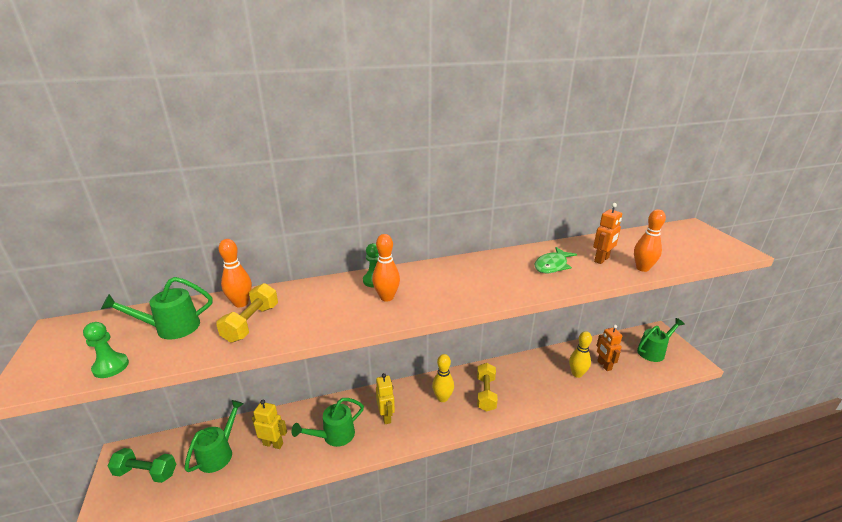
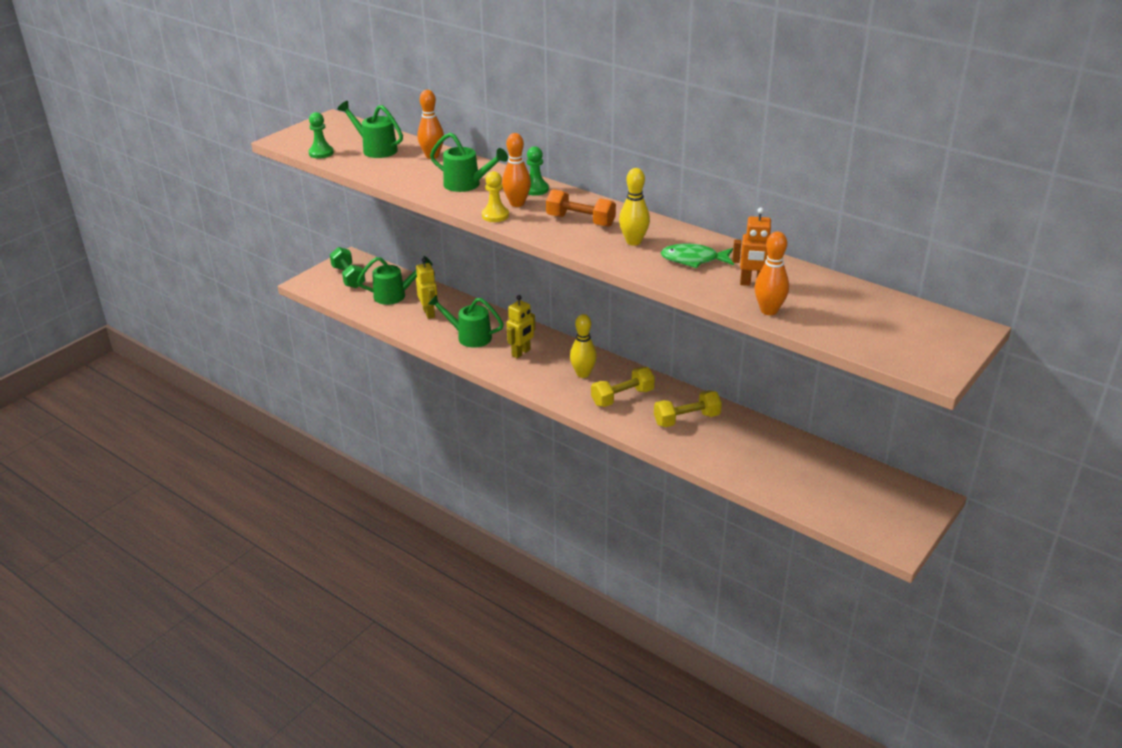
camera: 55 degrees right, 5 degrees up
(251, 323) = (415, 171): yellow dumbbell -> yellow dumbbell (686, 419)
(393, 315) = (495, 215): none -> yellow pawn
(449, 282) = (580, 221): none -> orange dumbbell
(577, 374) = (736, 449): yellow bowling pin -> yellow bowling pin (633, 242)
(604, 365) = (781, 466): orange robot -> none
(653, 351) = (871, 502): green watering can -> green watering can (467, 185)

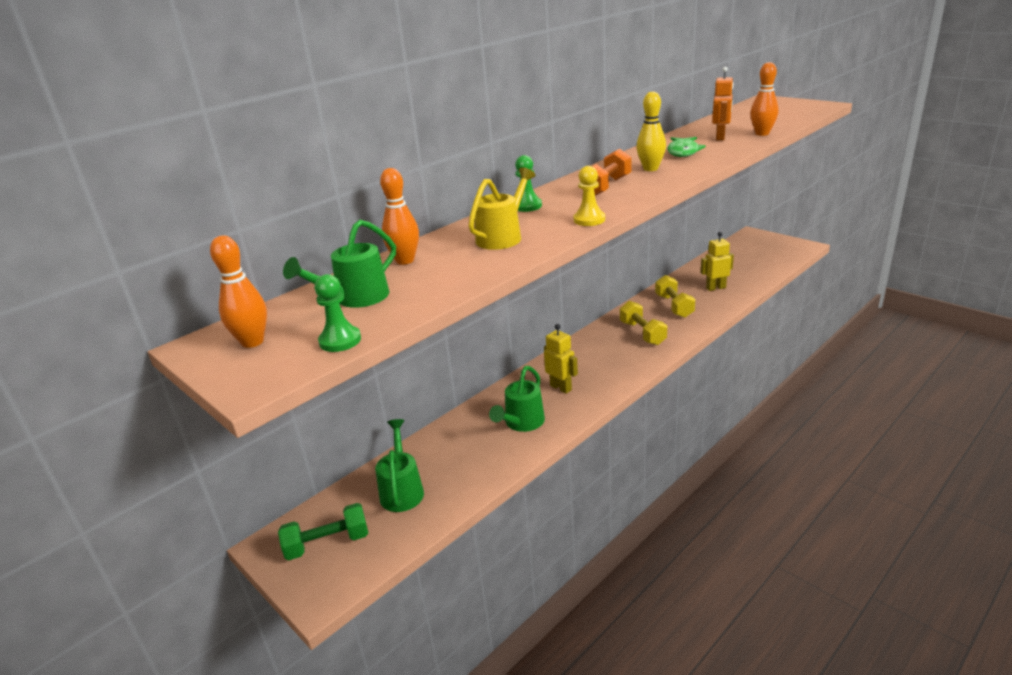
camera: 80 degrees left, 5 degrees down
(429, 313) = (459, 457): yellow robot -> yellow robot (715, 288)
(467, 185) = (503, 237): green watering can -> yellow watering can
(517, 203) = (561, 212): orange bowling pin -> orange bowling pin (252, 342)
(583, 374) = (603, 352): yellow bowling pin -> none

